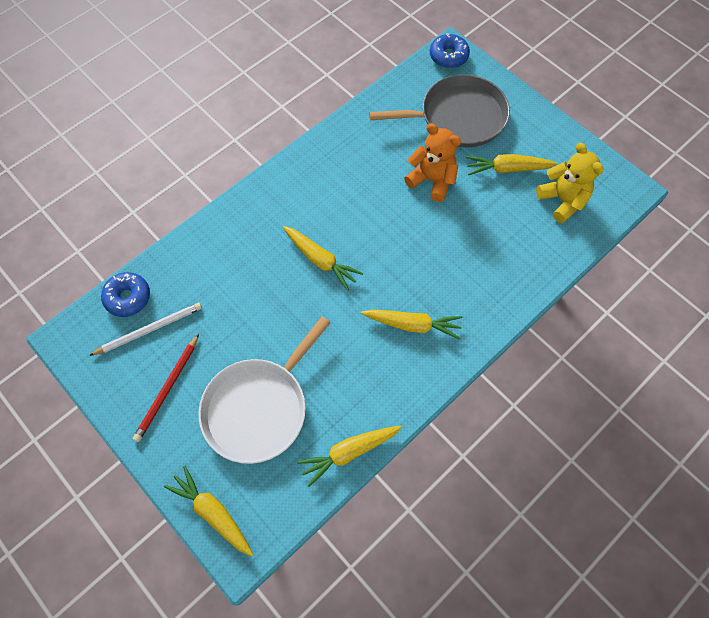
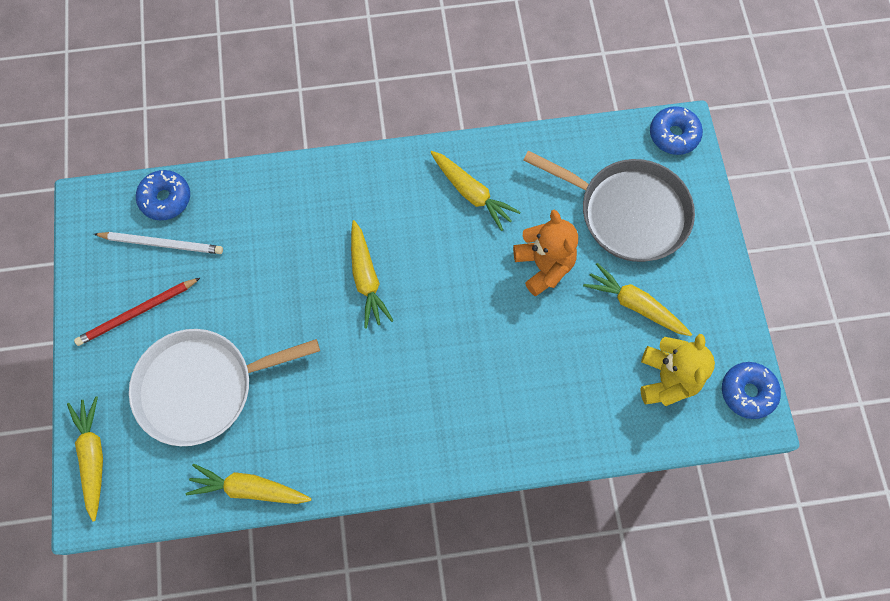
camera: 35 degrees right, 5 degrees up
(412, 325) = (404, 406): yellow carrot -> yellow carrot (471, 193)
(614, 178) = (747, 392): none -> blue donut

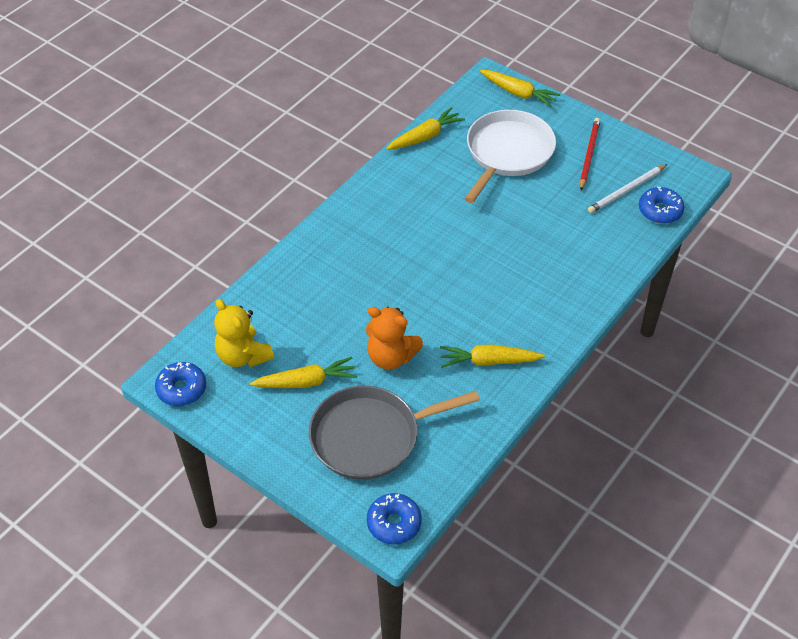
camera: 135 degrees right, 20 degrees down
(366, 278) = (490, 264): yellow carrot -> none

